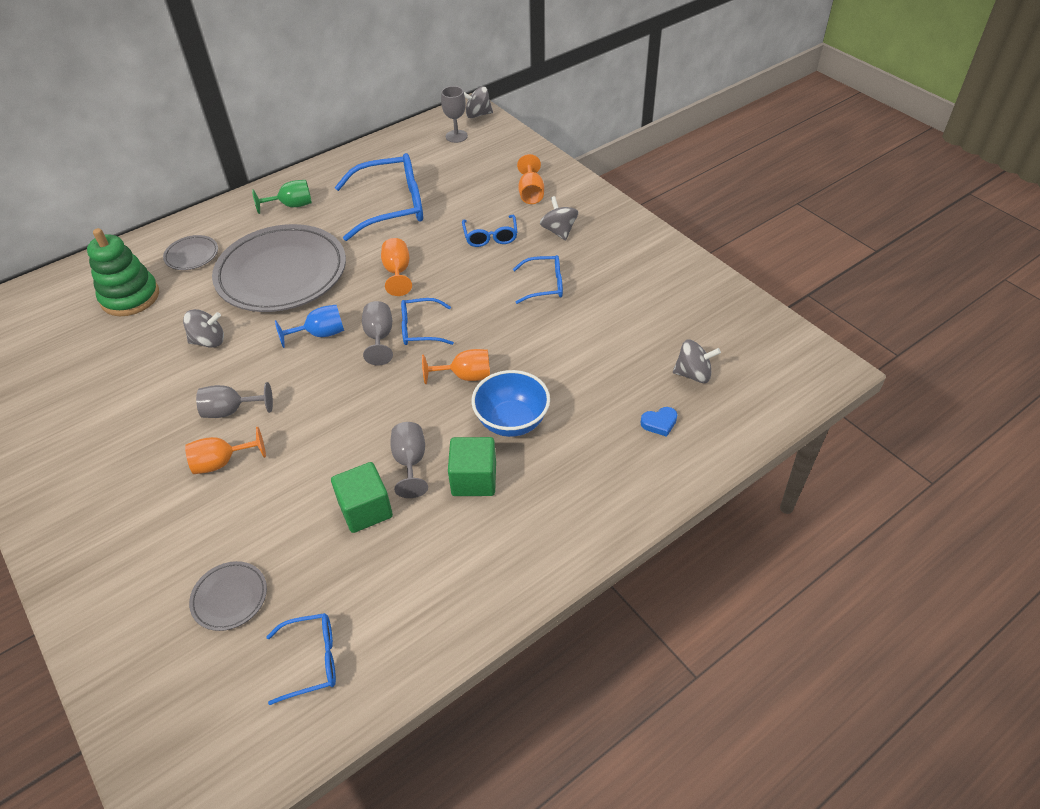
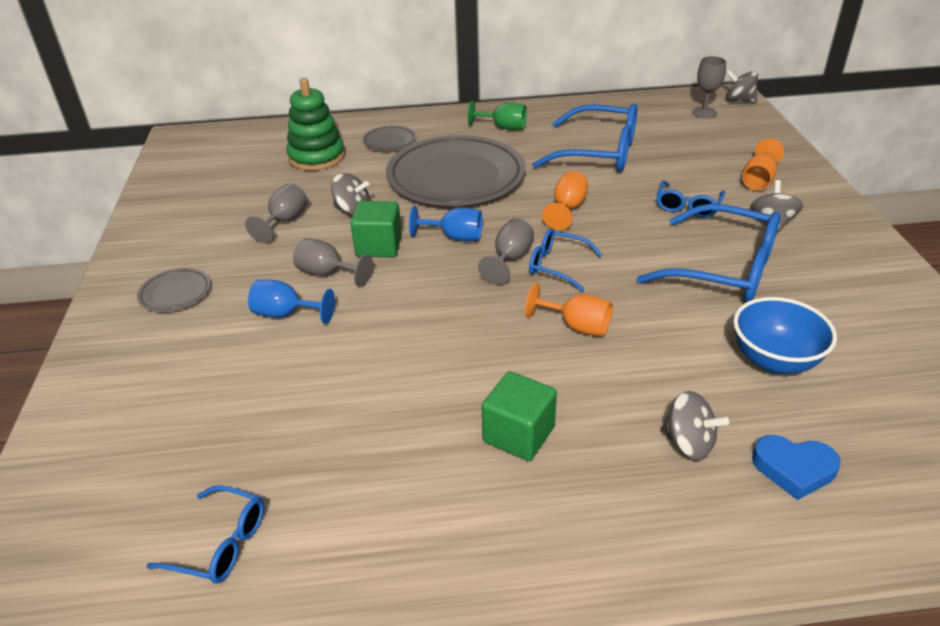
camera: 30 degrees right, 10 degrees down
(222, 462) = (286, 314): orange goblet -> blue goblet
(230, 598) = (197, 440): grey plate -> grey plate (175, 293)
(365, 510) = (383, 414): green cube -> green cube (379, 246)
(410, 462) = (461, 387): grey goblet -> grey goblet (284, 221)
(512, 421) = (601, 392): blue bowl -> blue bowl (774, 360)
(545, 285) = (724, 269): blue glasses -> blue glasses, size x1.90
(659, 423) = (794, 469): blue heart -> blue heart, size x1.51
(693, 374) = (874, 430): grey spinning top -> grey spinning top (688, 443)

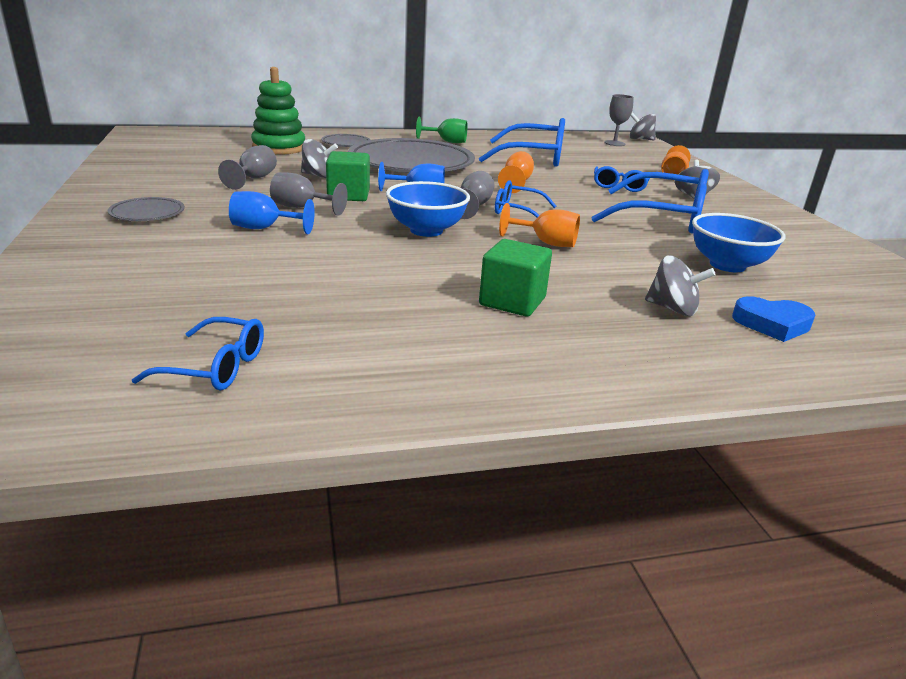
camera: 10 degrees left, 10 degrees down
(451, 309) = (426, 230): none -> blue bowl

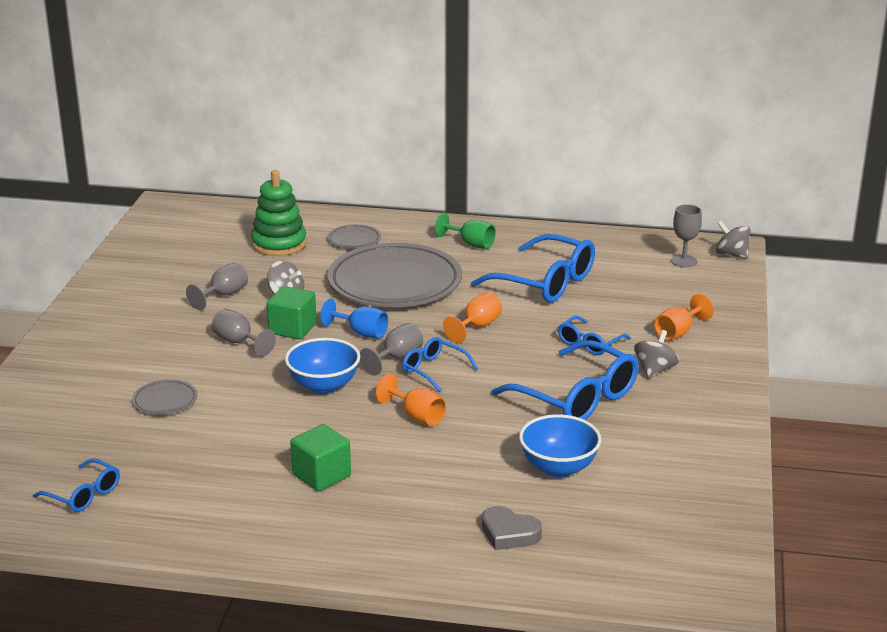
camera: 25 degrees right, 0 degrees up
(147, 213) = (112, 336): grey plate -> grey plate (165, 401)
(264, 228) = (191, 366): blue goblet -> none
(672, 309) = (443, 504): grey spinning top -> none
(772, 324) = (509, 533): blue heart -> grey heart

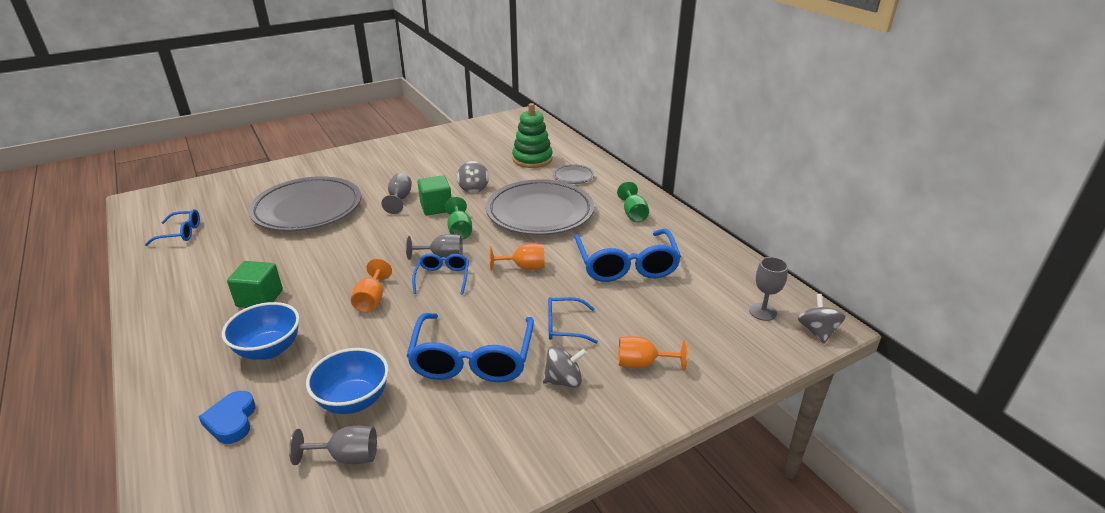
camera: 50 degrees right, 5 degrees up
(84, 494) = (181, 233): blue glasses -> blue glasses turned 90 degrees counterclockwise
(165, 401) = (307, 209): grey plate -> grey plate, size x2.38
(223, 295) = (449, 171): grey goblet -> grey goblet (347, 457)
(323, 386) = (376, 248): blue bowl -> blue bowl (269, 349)
(361, 333) = (459, 230): blue goblet -> green goblet
(509, 533) = (231, 421): grey heart -> blue heart

